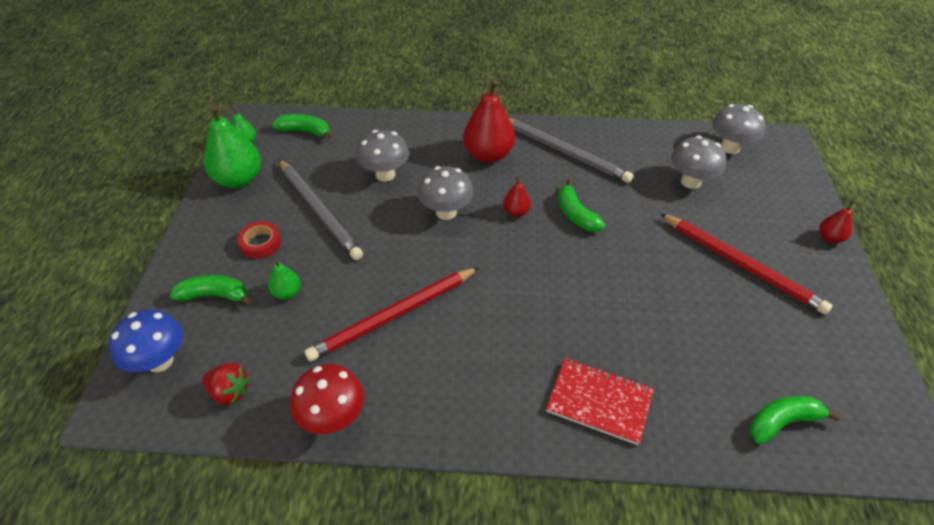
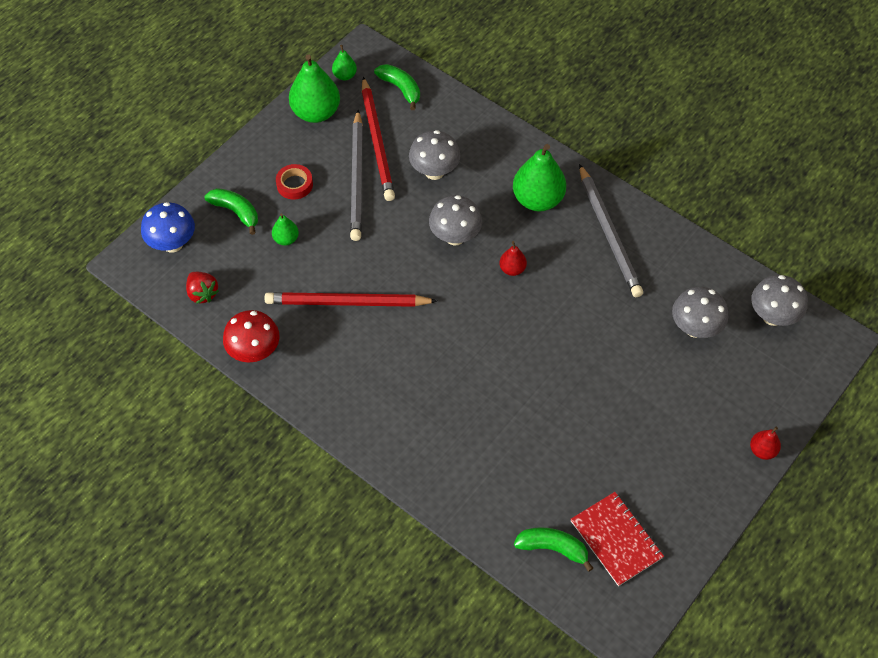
camera: 35 degrees right, 10 degrees up
(488, 155) = (537, 200): red pear -> green pear
(576, 214) = (560, 300): green banana -> none
(599, 401) = (437, 452): red notebook -> red notebook (616, 539)
(741, 265) = (655, 425): red pencil -> red pencil (377, 142)

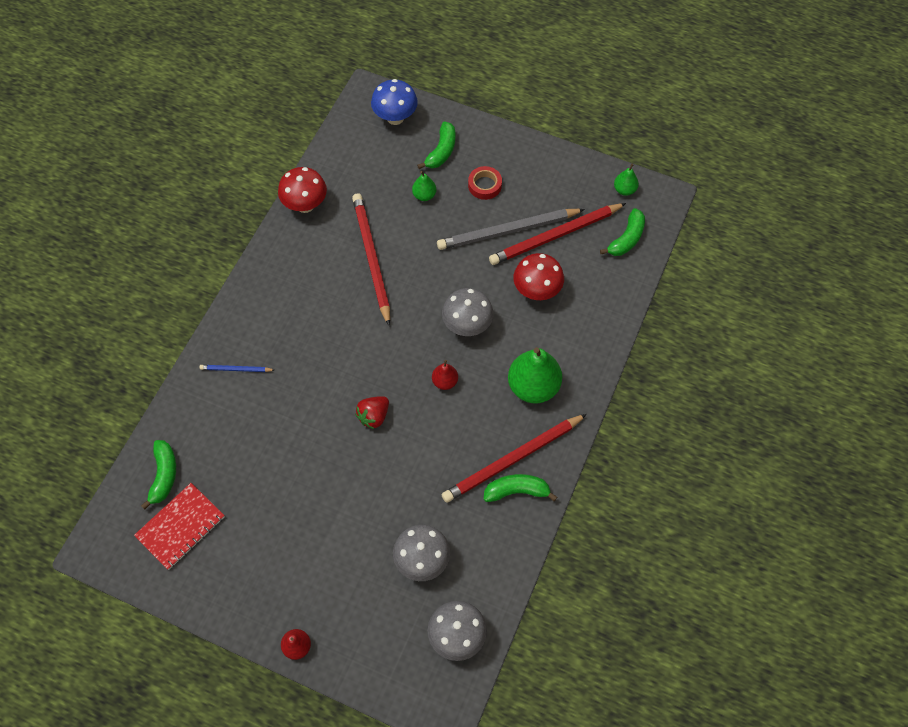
camera: 75 degrees right, 5 degrees up
(202, 293) = (352, 153): red strawberry -> red strawberry (374, 416)
(316, 112) = (571, 179): green pear -> none
(434, 172) = (536, 291): grey mushroom -> red mushroom
(443, 456) = (236, 369): none -> blue pencil
(609, 234) = (512, 460): grey pencil -> red pencil
(641, 238) = (516, 491): none -> green banana

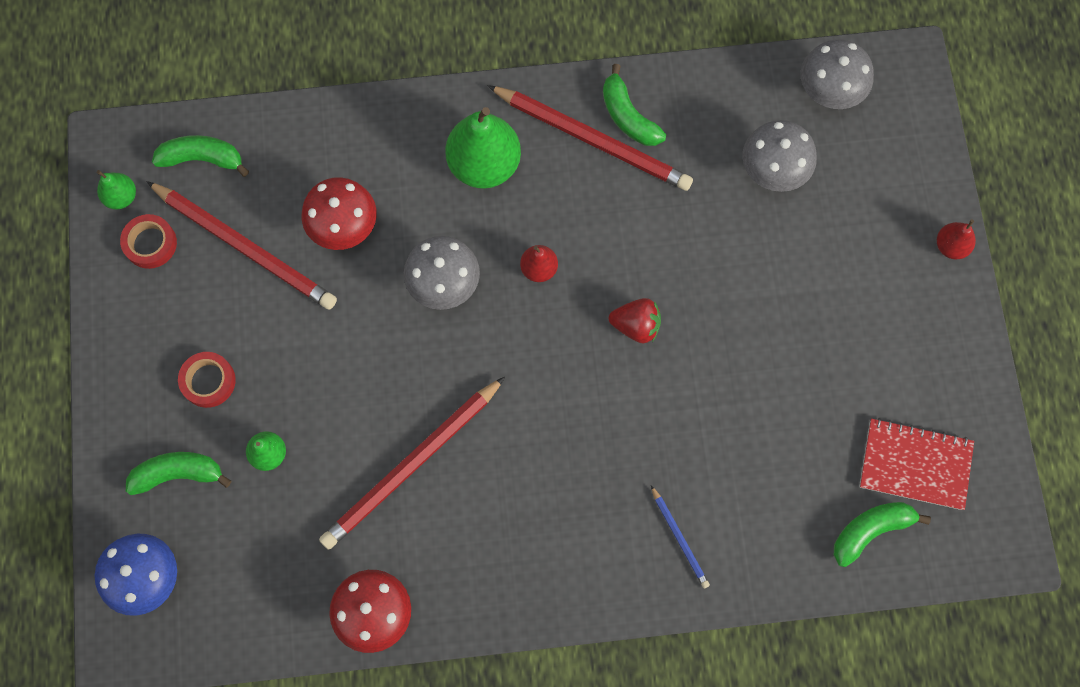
camera: 120 degrees left, 10 degrees up
(508, 231) = (270, 311): grey pencil -> none
(586, 192) = (150, 244): none -> red tape

